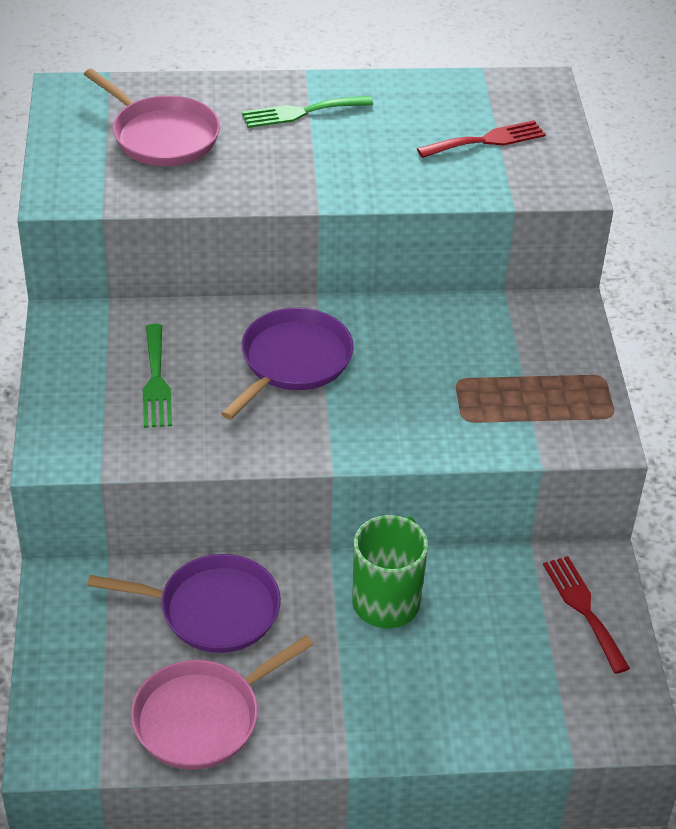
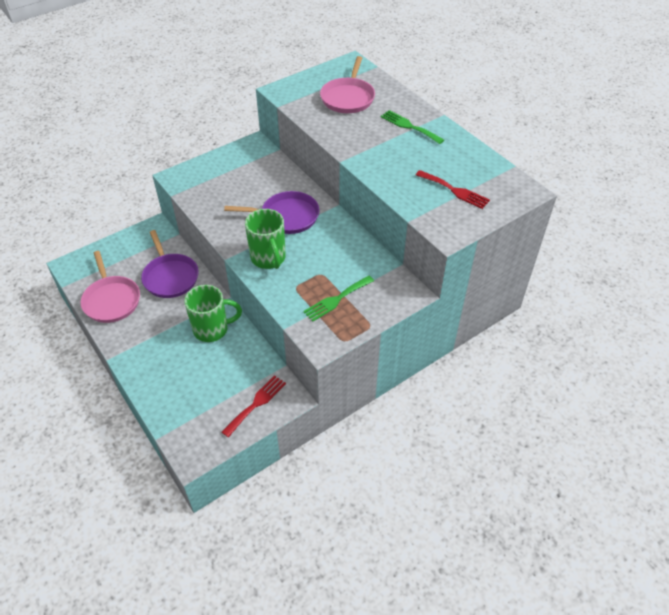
camera: 60 degrees right, 5 degrees up
(156, 381) = (240, 184): green fork -> green fork (336, 299)
(202, 717) = (111, 300): pink pan -> pink pan turned 135 degrees counterclockwise
(375, 422) = (268, 258): none -> green mug

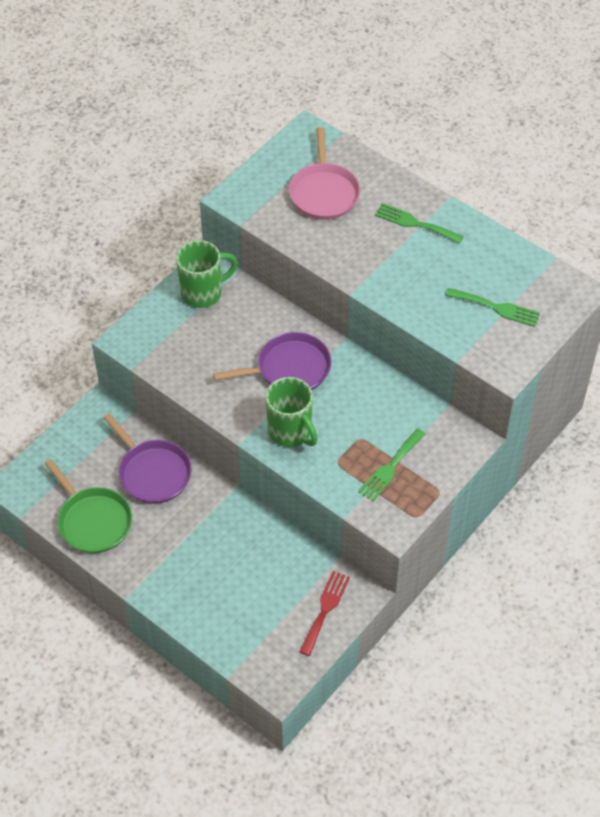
camera: 15 degrees left, 5 degrees up
(111, 300) = (93, 521): pink pan -> green pan
(212, 329) = (235, 530): green mug -> green mug (203, 292)
(454, 190) = (497, 308): red fork -> green fork

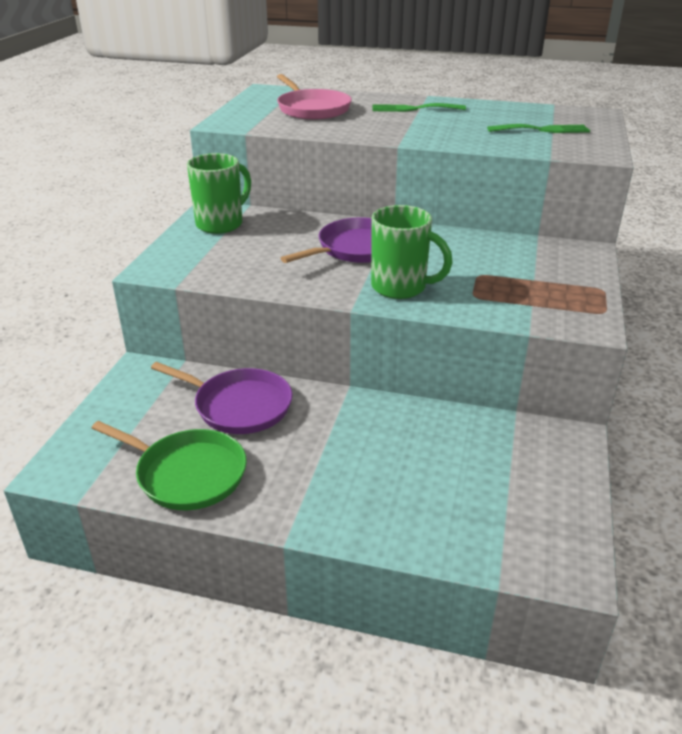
camera: 25 degrees left, 20 degrees down
(325, 609) = (548, 465): red fork -> none
(390, 467) = (533, 286): green fork -> none

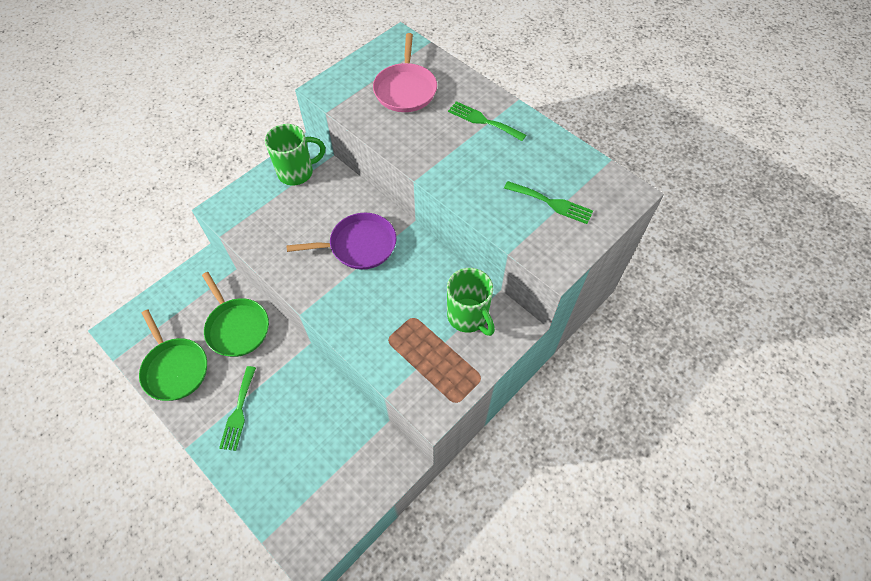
camera: 30 degrees right, 25 degrees up
(239, 406) = (237, 327): purple pan -> green pan
(323, 477) = (238, 411): none -> green fork
(401, 287) = (350, 305): green mug -> green mug (468, 317)

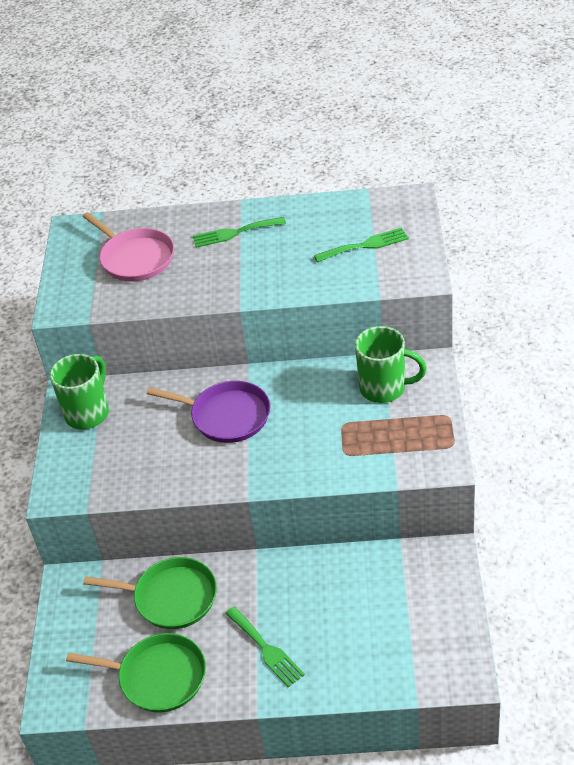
camera: 40 degrees left, 15 degrees down
(359, 245) = (227, 416): purple pan -> purple pan turned 75 degrees clockwise

